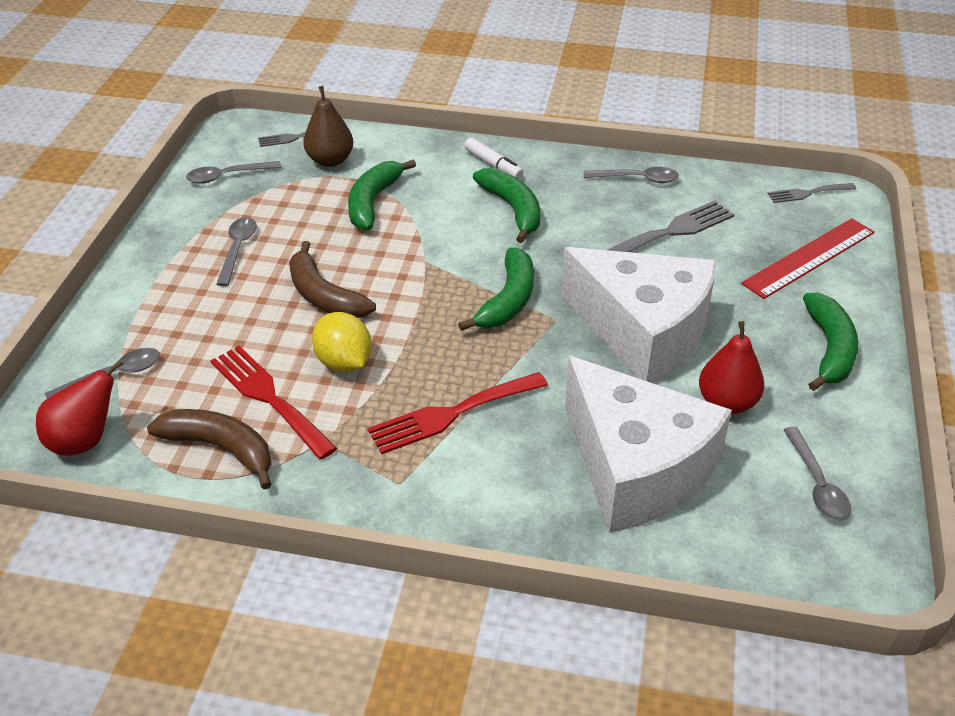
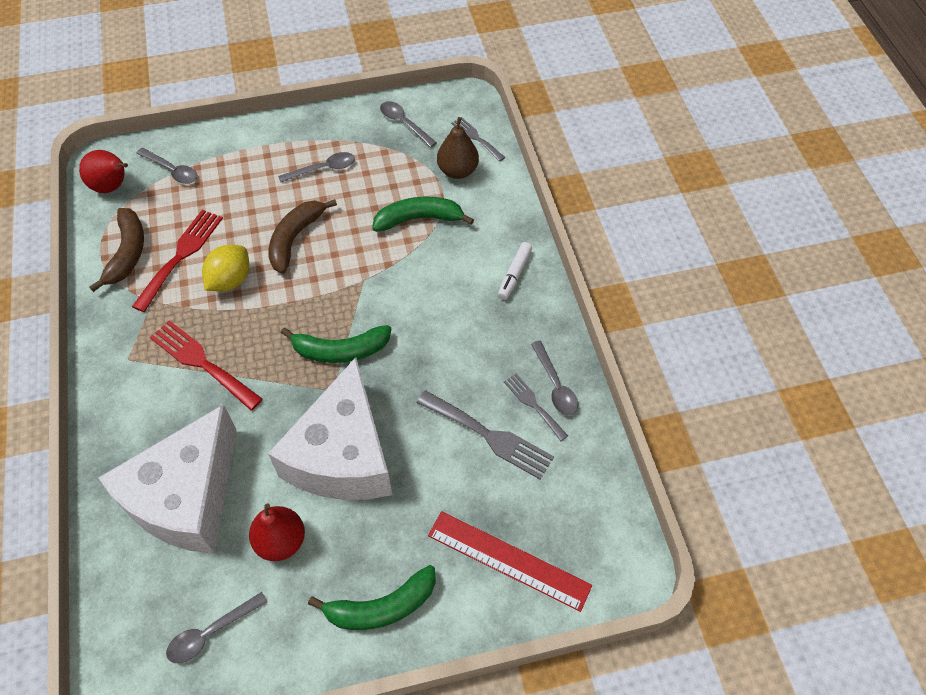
camera: 65 degrees right, 15 degrees up
(513, 210) = (458, 311): green banana -> none
(807, 193) = (615, 535): grey fork -> grey fork (533, 404)

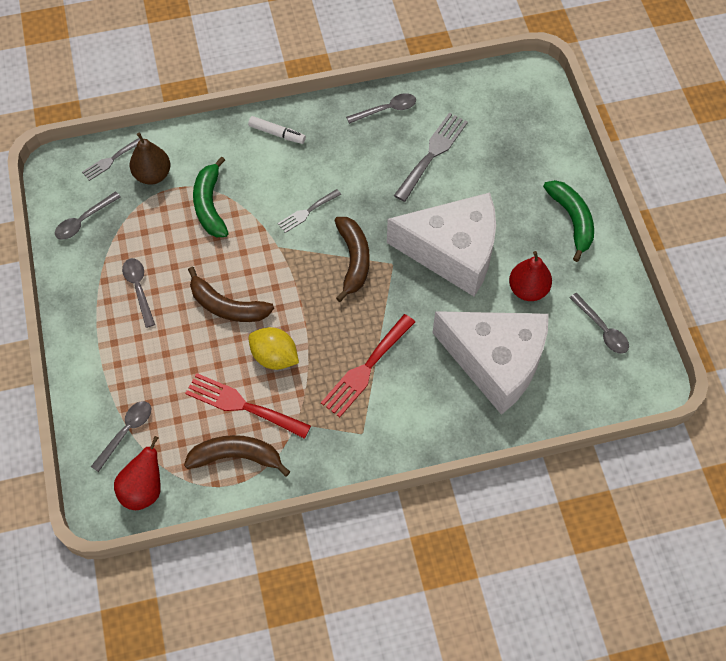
camera: 90 degrees left, 5 degrees up
(340, 350) = (353, 260): green banana -> brown banana
(508, 560) = (531, 143): red ruler -> none
(533, 404) = (404, 124): grey fork -> grey fork (307, 212)

